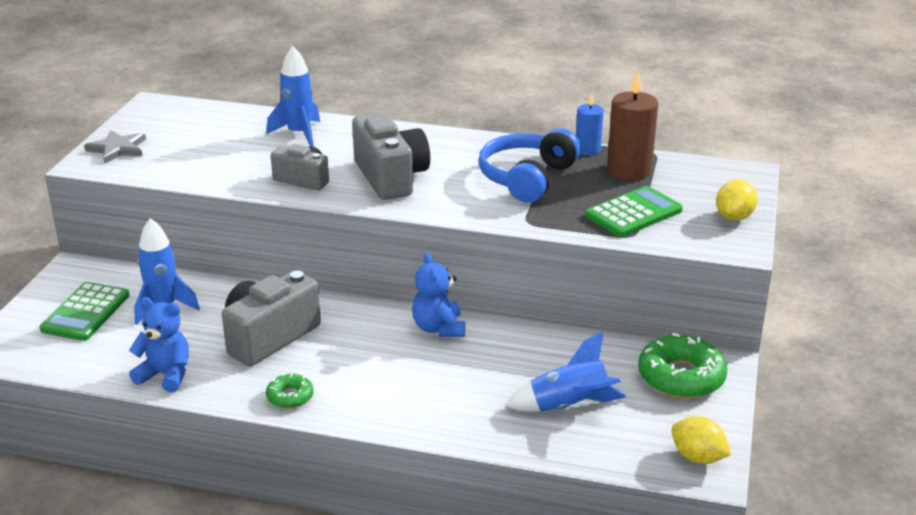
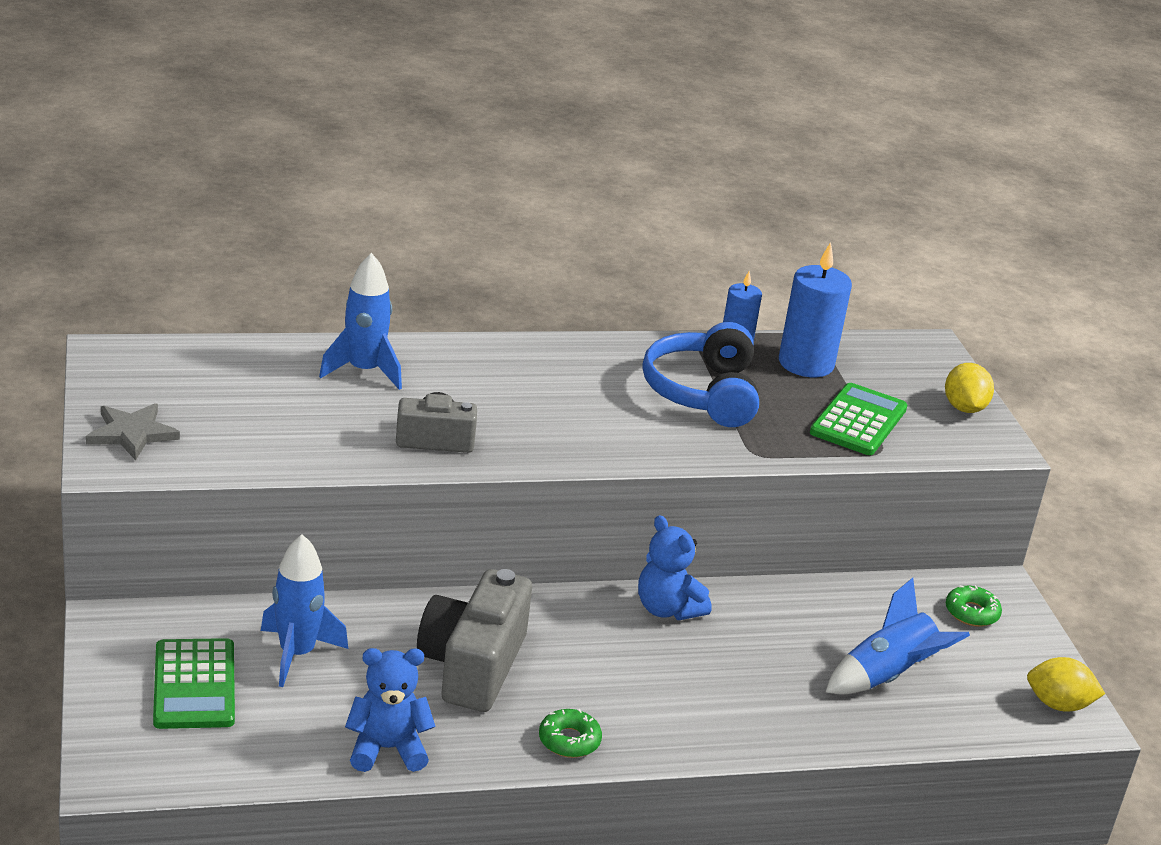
camera: 30 degrees left, 0 degrees up
(390, 177) = (541, 418): grey camera -> none
(629, 170) = (806, 363): brown candle -> blue candle
(681, 377) = (971, 613): green donut -> green donut, size x0.53

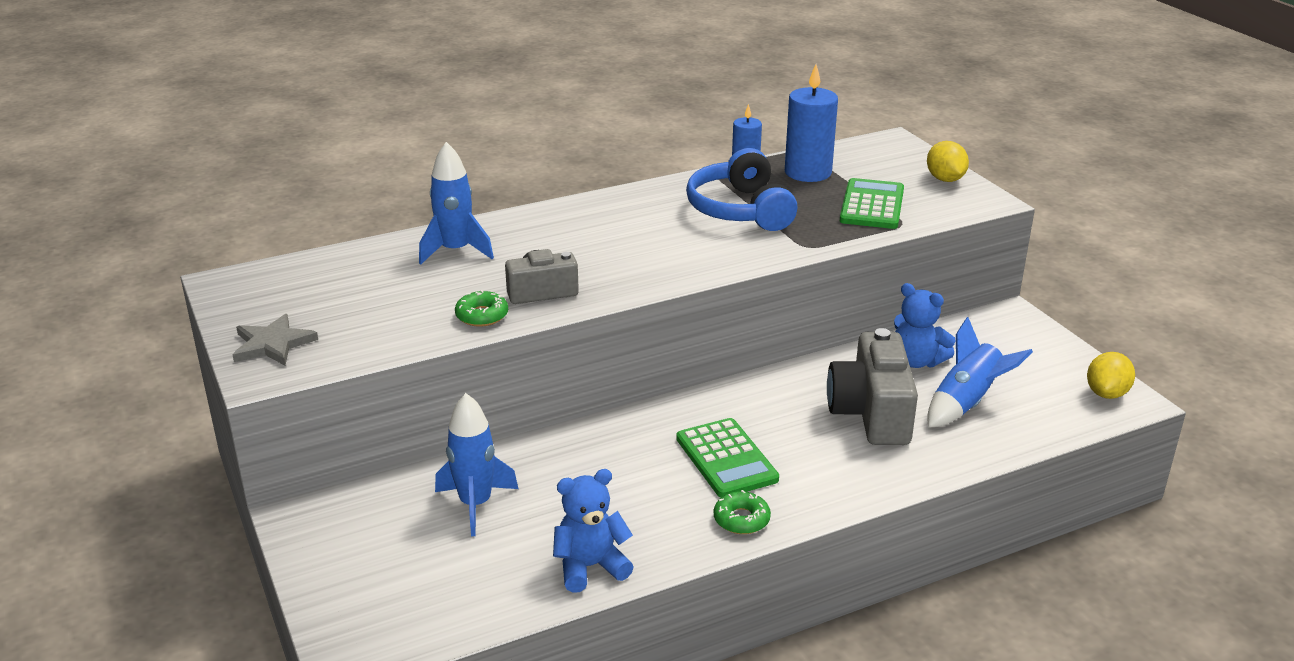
camera: 10 degrees left, 0 degrees up
(194, 685) = (395, 554): green calculator -> green calculator (726, 459)
(472, 666) = (631, 477): grey camera -> grey camera (871, 413)
(667, 609) = (768, 392): blue teddy bear -> blue teddy bear (916, 361)
(971, 613) = (1003, 339): green donut -> green donut (482, 315)
(1058, 704) = (1106, 393): yellow lemon -> yellow lemon turned 60 degrees counterclockwise

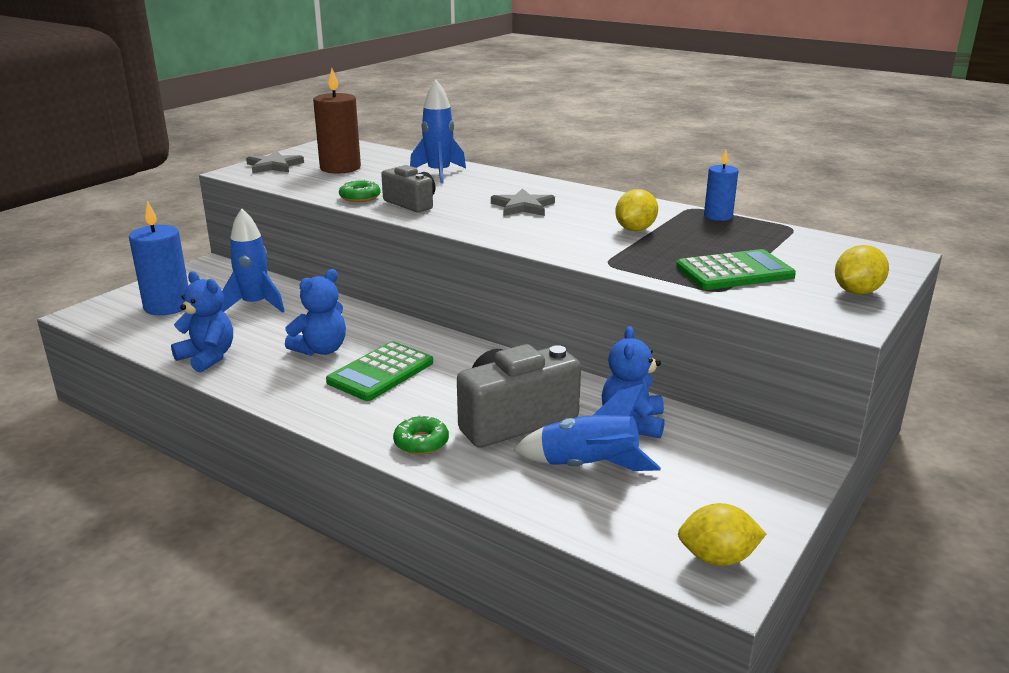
camera: 60 degrees right, 5 degrees down
(349, 302) = (340, 168): none -> brown candle
(621, 239) = (523, 206): none -> grey star
(642, 483) = (321, 350): none -> blue teddy bear
(740, 210) = (635, 229): blue headphones -> yellow lemon
(741, 519) = (302, 398): green donut -> green donut (421, 442)
(808, 172) = (753, 237): blue candle -> blue candle (167, 306)

